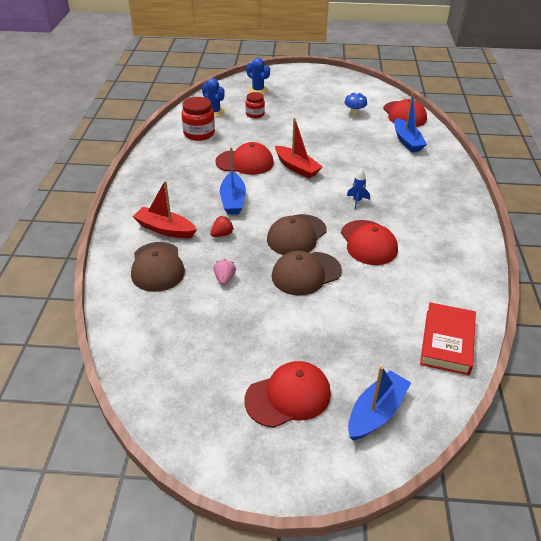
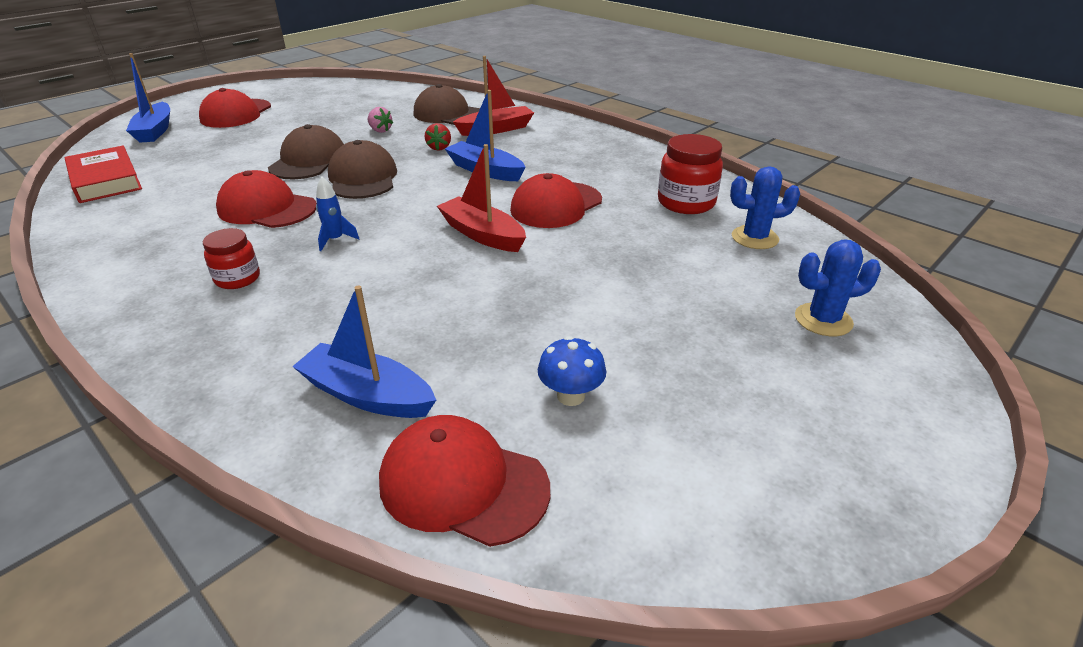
camera: 130 degrees right, 5 degrees down
(255, 114) = (704, 271): red jar -> red jar (237, 278)
(297, 168) = (482, 234): red boat -> red boat turned 45 degrees clockwise

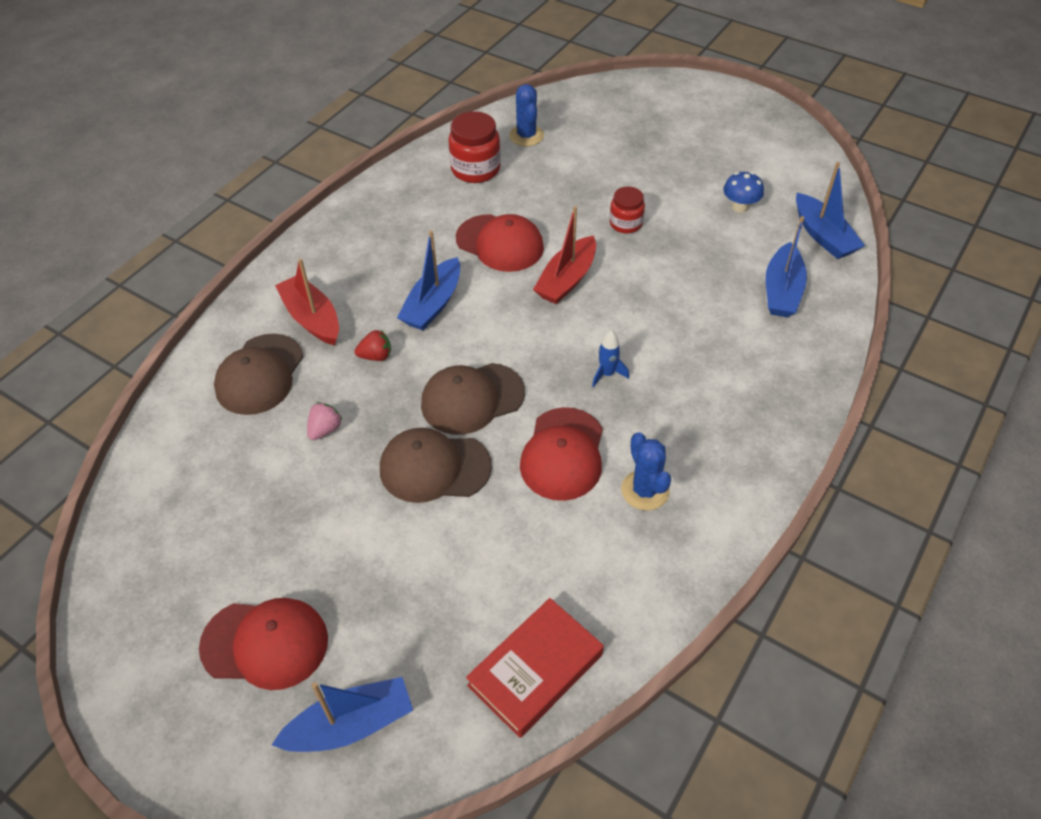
camera: 100 degrees left, 15 degrees up
(237, 278) = (691, 416): red jar -> red jar (625, 224)
(463, 484) = (823, 236): red cap -> blue boat
(823, 320) = (623, 114): blue cactus -> blue cactus (645, 490)

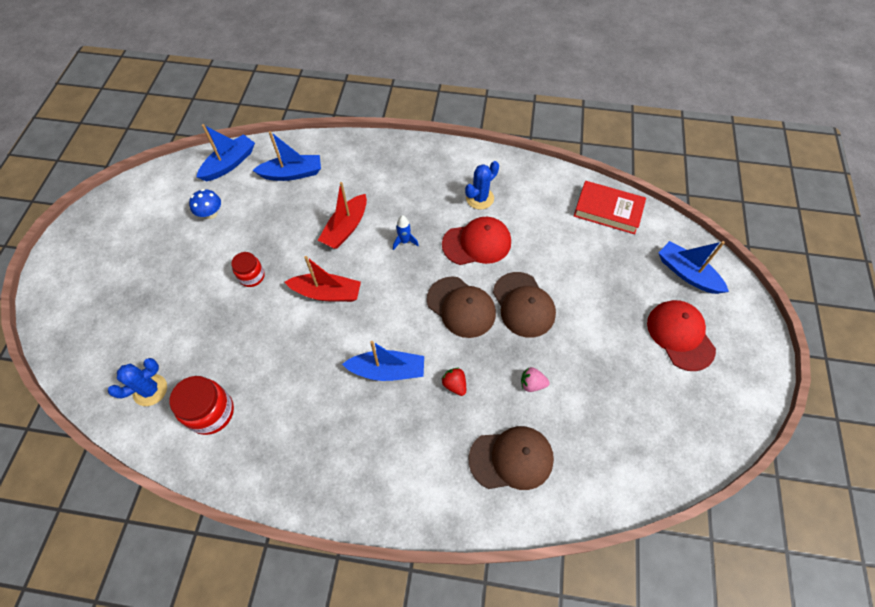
camera: 115 degrees left, 10 degrees up
(312, 318) = (440, 453): red boat -> red boat (346, 228)
(500, 243) = (303, 352): red cap -> none

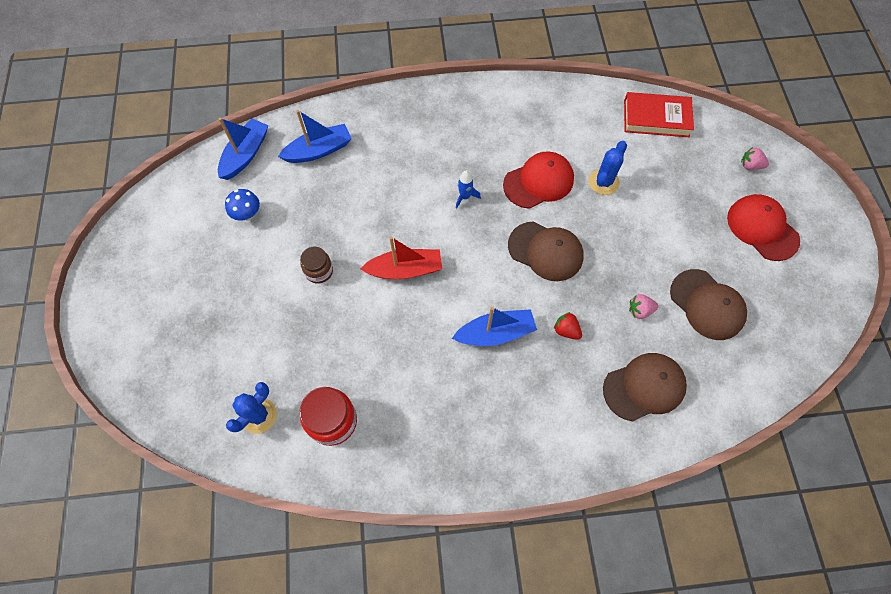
camera: 15 degrees left, 5 degrees up
(252, 276) = (319, 271): red jar -> brown jar
(346, 228) = (399, 197): red boat -> none
(480, 198) = (525, 134): blue cactus -> blue cactus (603, 182)
(523, 305) = (605, 234): brown cap -> brown cap (707, 304)
(687, 273) = (750, 165): blue boat -> pink strawberry

